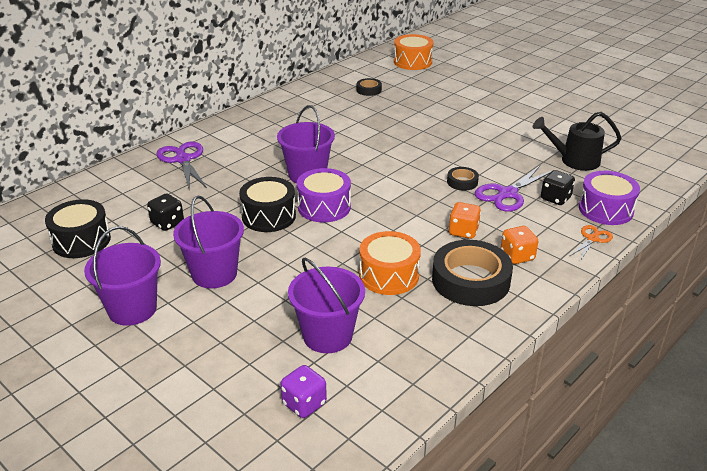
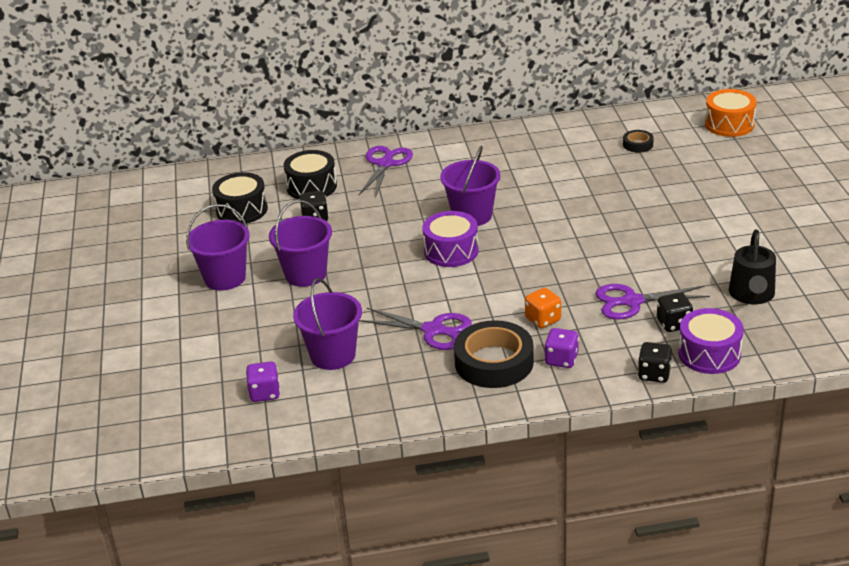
camera: 40 degrees right, 0 degrees up
(269, 216) = (397, 242): black drum -> black drum (311, 187)
(389, 275) = (433, 330): orange drum -> purple scissors
(462, 182) = (604, 274): black tape -> none
(517, 256) = (561, 360): orange dice -> purple dice
(575, 160) = (752, 295): black watering can -> black watering can turned 120 degrees counterclockwise
(592, 239) = (654, 374): orange scissors -> black dice

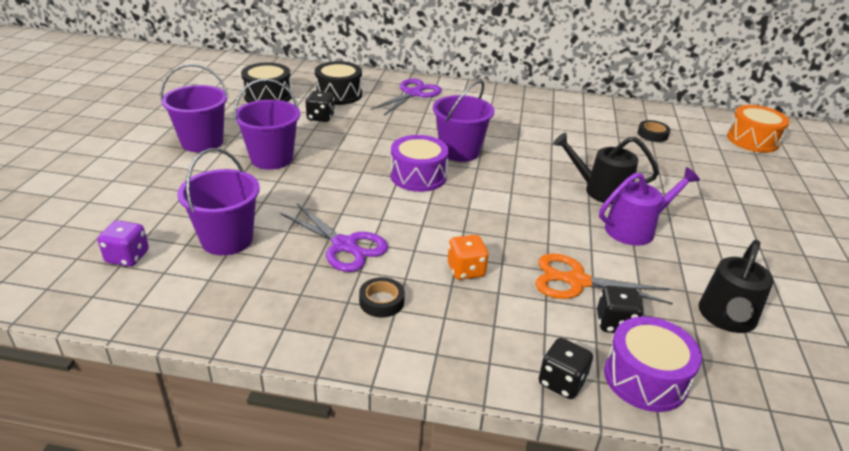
camera: 15 degrees right, 0 degrees up
(494, 362) = (381, 301): black tape -> black tape, size x0.47
(561, 360) = (458, 324): purple dice -> none
(616, 217) = (601, 190): none -> black watering can
(632, 301) = (577, 281): purple scissors -> orange scissors
(659, 244) = (635, 229): none -> purple watering can

